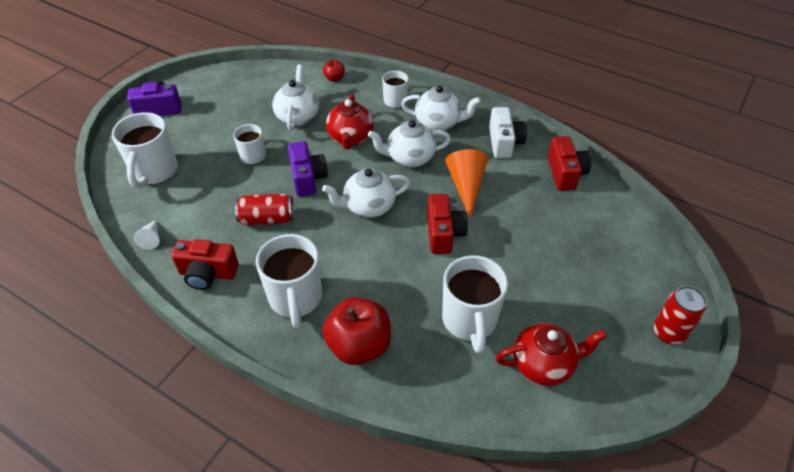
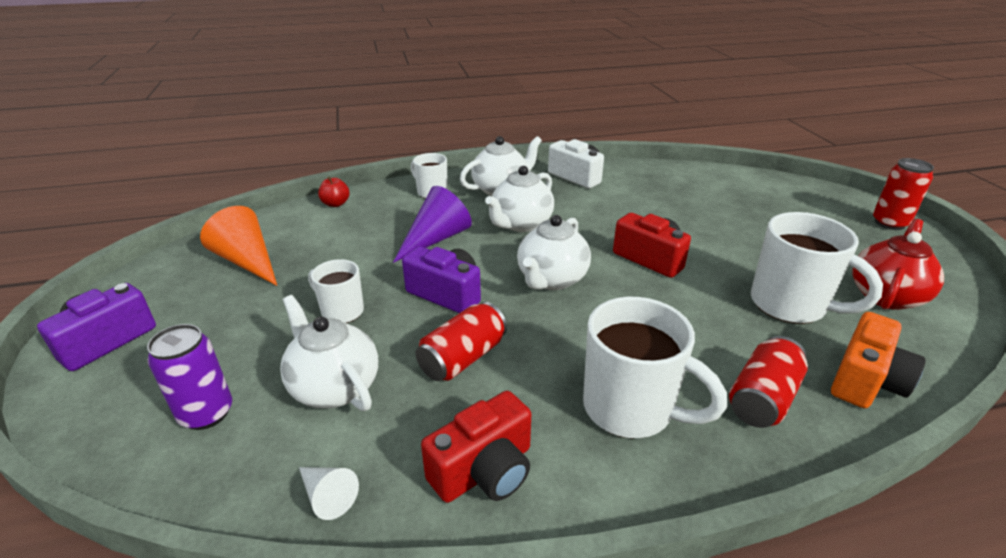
camera: 45 degrees left, 15 degrees down
(154, 172) = (206, 413): white mug -> purple can
(298, 116) = (343, 251): white teapot -> white teapot (334, 387)
(350, 138) = (436, 239): red teapot -> purple cone
(359, 345) = (762, 398): red apple -> red can
(426, 385) = (866, 381): none -> orange camera
(466, 186) = (603, 217): orange cone -> orange cone (247, 261)
(565, 173) = (653, 173): red camera -> none

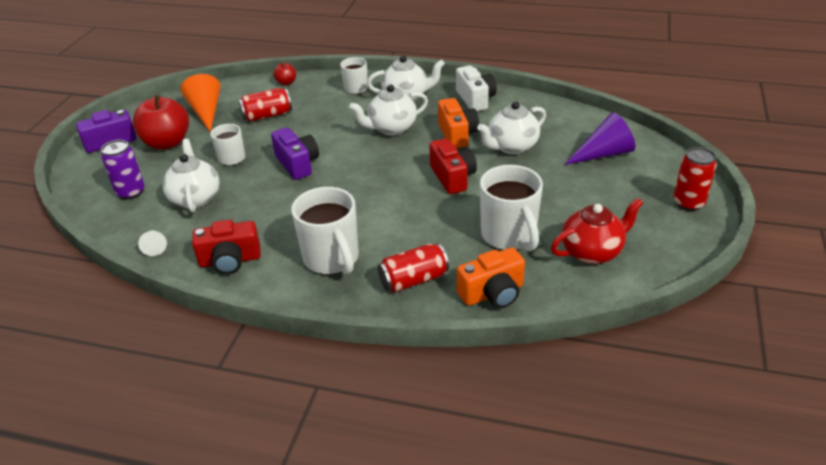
camera: 30 degrees right, 5 degrees up
(216, 318) = (167, 143): none -> red apple
(436, 239) = (325, 125): purple cone -> purple cone (603, 153)
(463, 358) = (271, 204): red can -> red can (267, 115)
(551, 279) = (369, 173): white teapot -> white teapot (511, 147)
(600, 213) = (457, 134): none -> orange camera

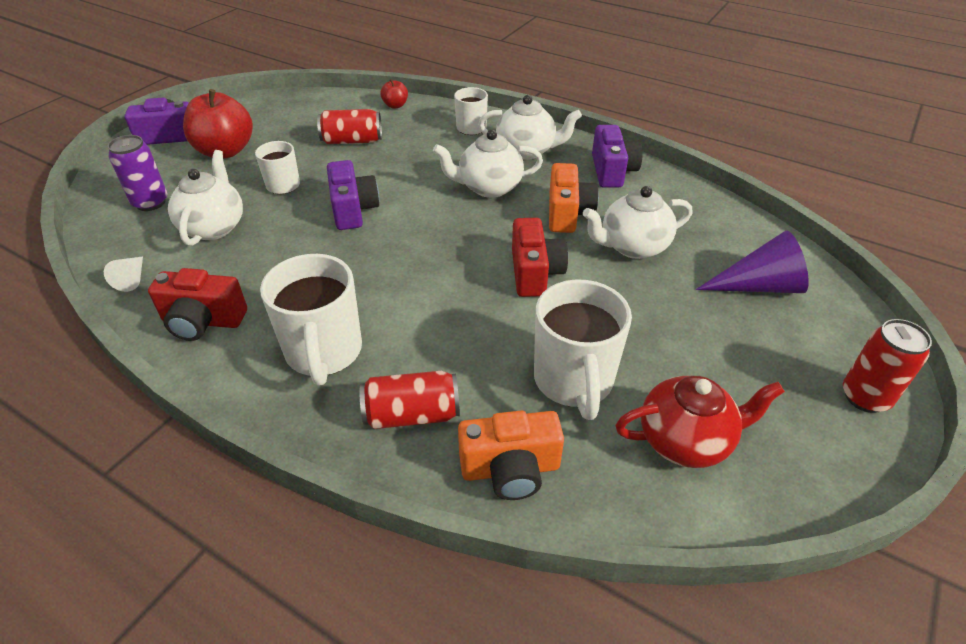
camera: 15 degrees right, 5 degrees up
(206, 112) = (288, 122): orange cone -> none
(475, 99) = (612, 171): white camera -> purple camera

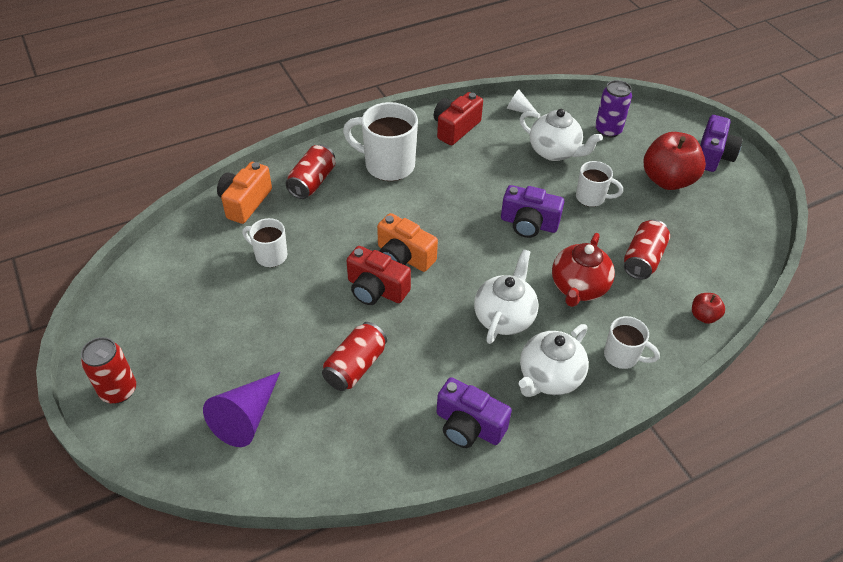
camera: 120 degrees right, 5 degrees up
(568, 213) = (429, 350): orange camera -> orange camera (403, 257)
(574, 381) = (270, 256): white mug -> white mug, size x0.58
(632, 247) = (355, 366): white teapot -> red can
(686, 440) = (188, 279): red teapot -> red teapot (578, 288)

